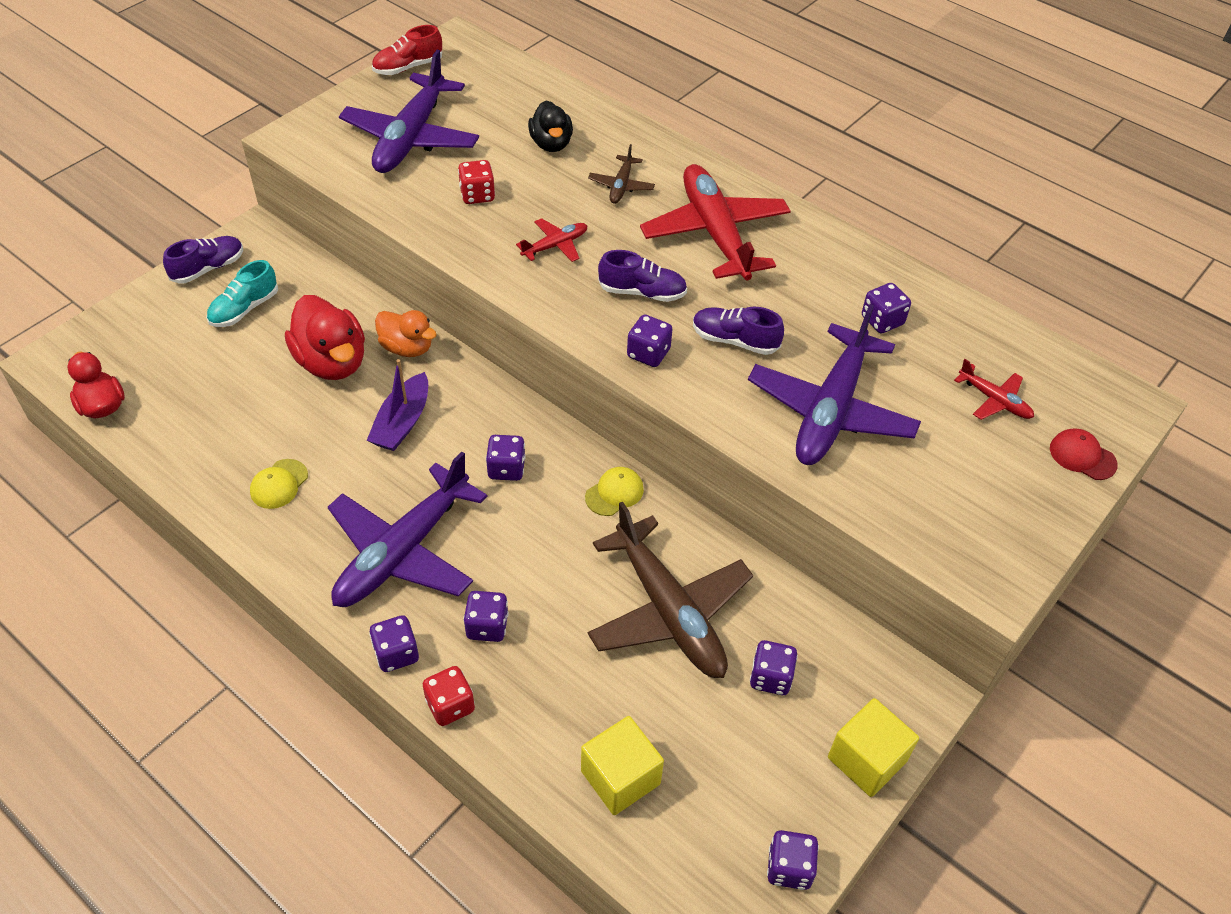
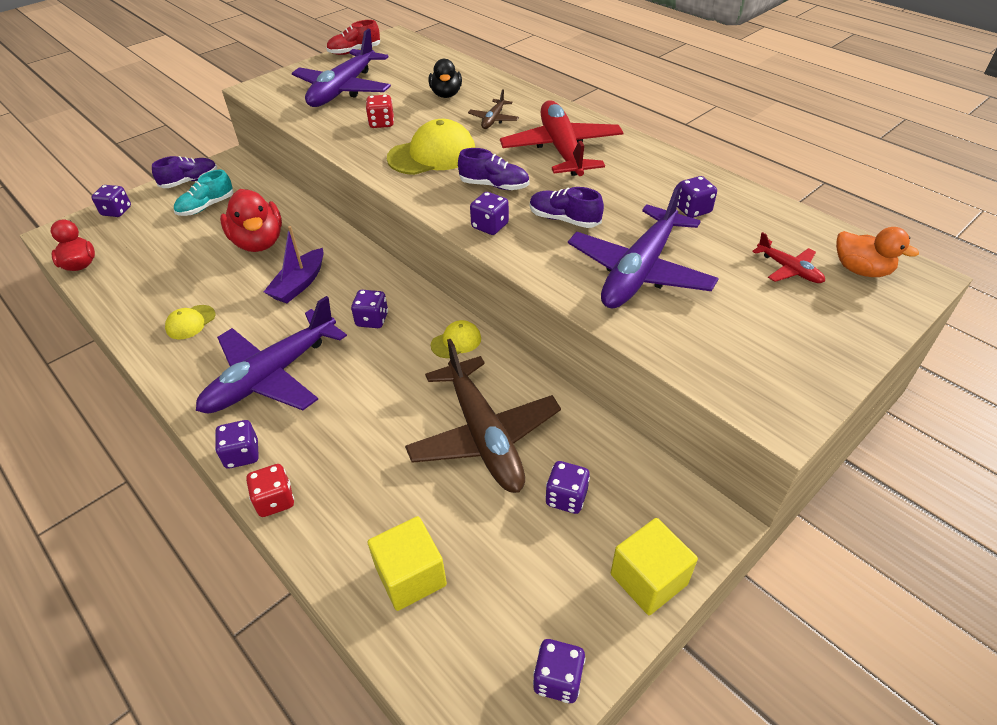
camera: 10 degrees right, 5 degrees down
(407, 348) = (318, 235): orange duck -> orange duck (861, 270)
(487, 626) = (324, 438): purple dice -> purple dice (116, 211)
(555, 246) = (432, 155): red plane -> yellow cap
(1082, 456) = (871, 315): red cap -> none

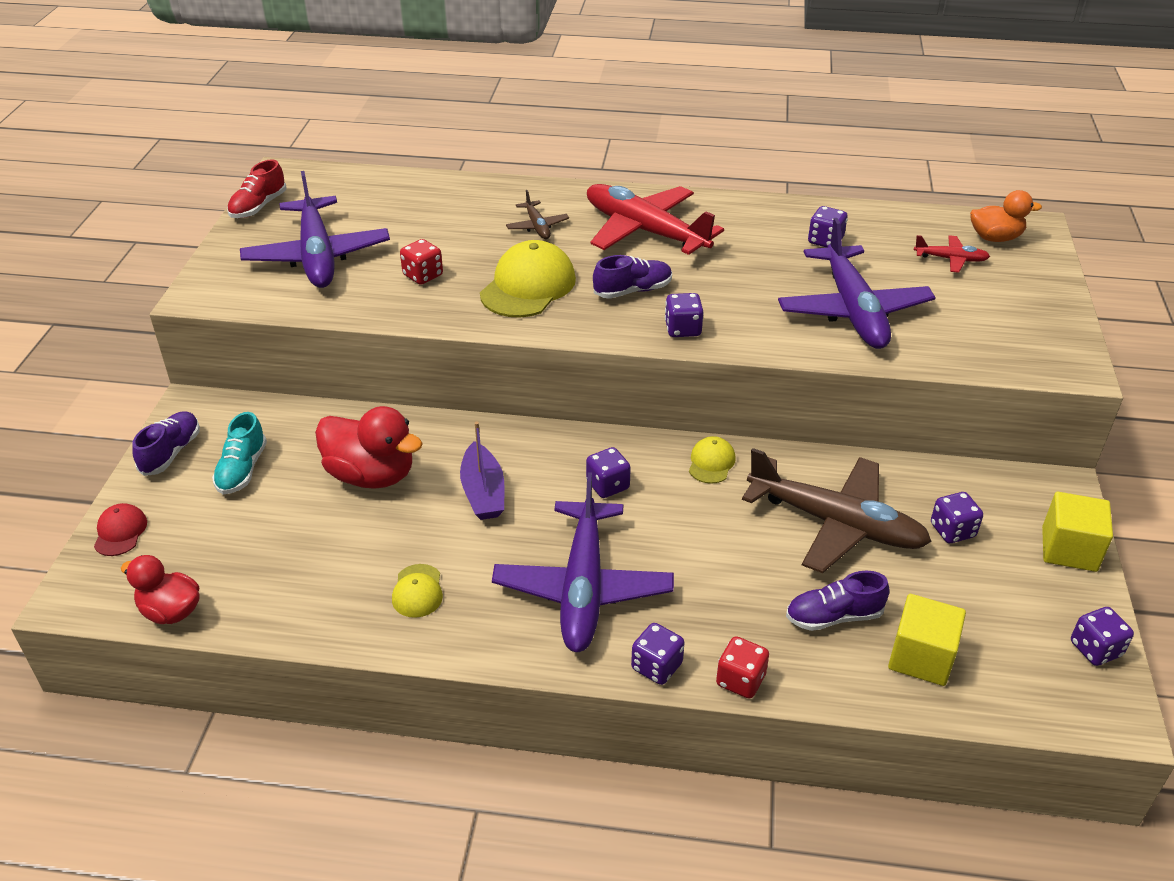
camera: 40 degrees left, 5 degrees down
(116, 211) = (120, 532): purple dice -> red cap
(446, 94) = (447, 218): black duck -> none
(564, 219) = (737, 294): purple shoe -> purple shoe (833, 616)

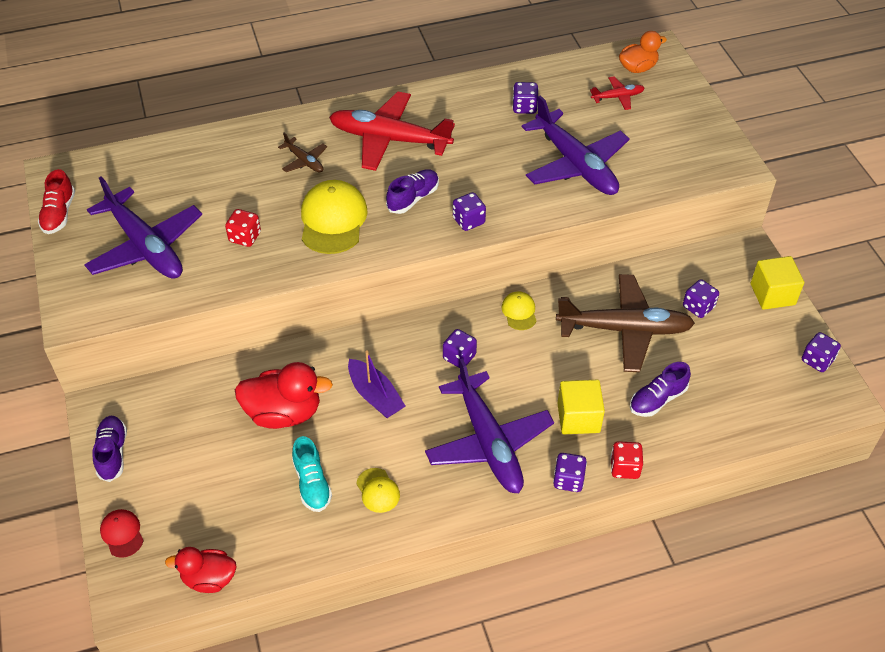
camera: 25 degrees left, 10 degrees up
(242, 470) = (181, 446): turquoise shoe -> turquoise shoe (312, 483)
(921, 657) = (722, 407): yellow cube -> yellow cube (578, 418)

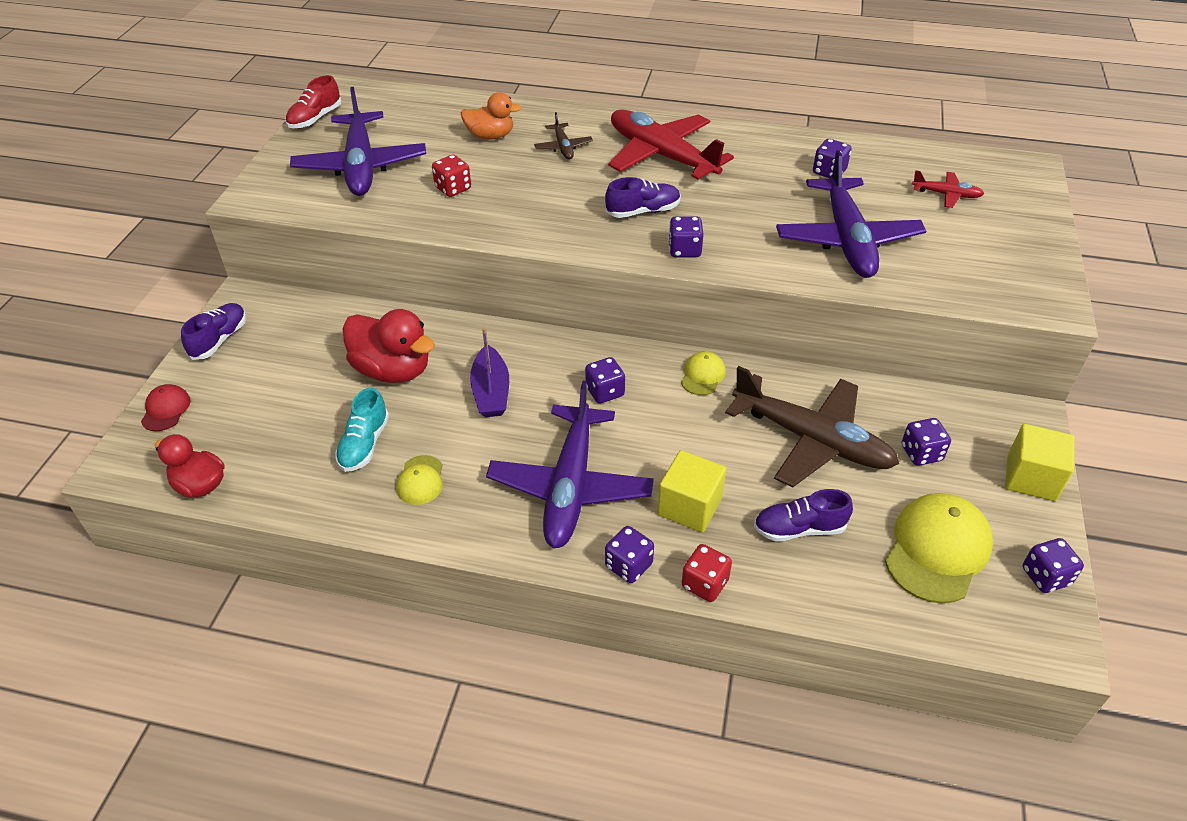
camera: 30 degrees right, 5 degrees down
(333, 220) = (547, 203): yellow cap -> yellow cap (937, 550)
(637, 68) = (991, 176): orange duck -> orange duck (490, 136)

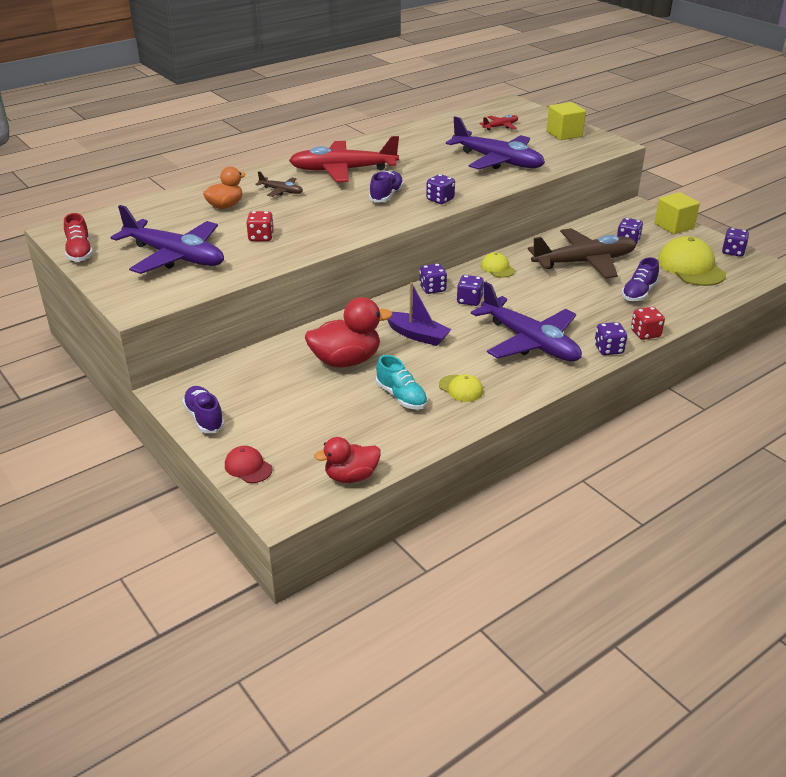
camera: 50 degrees left, 10 degrees down
(689, 506) = (588, 314): yellow cube -> yellow cube (564, 134)
(829, 172) = (436, 141): purple dice -> purple dice (432, 289)

